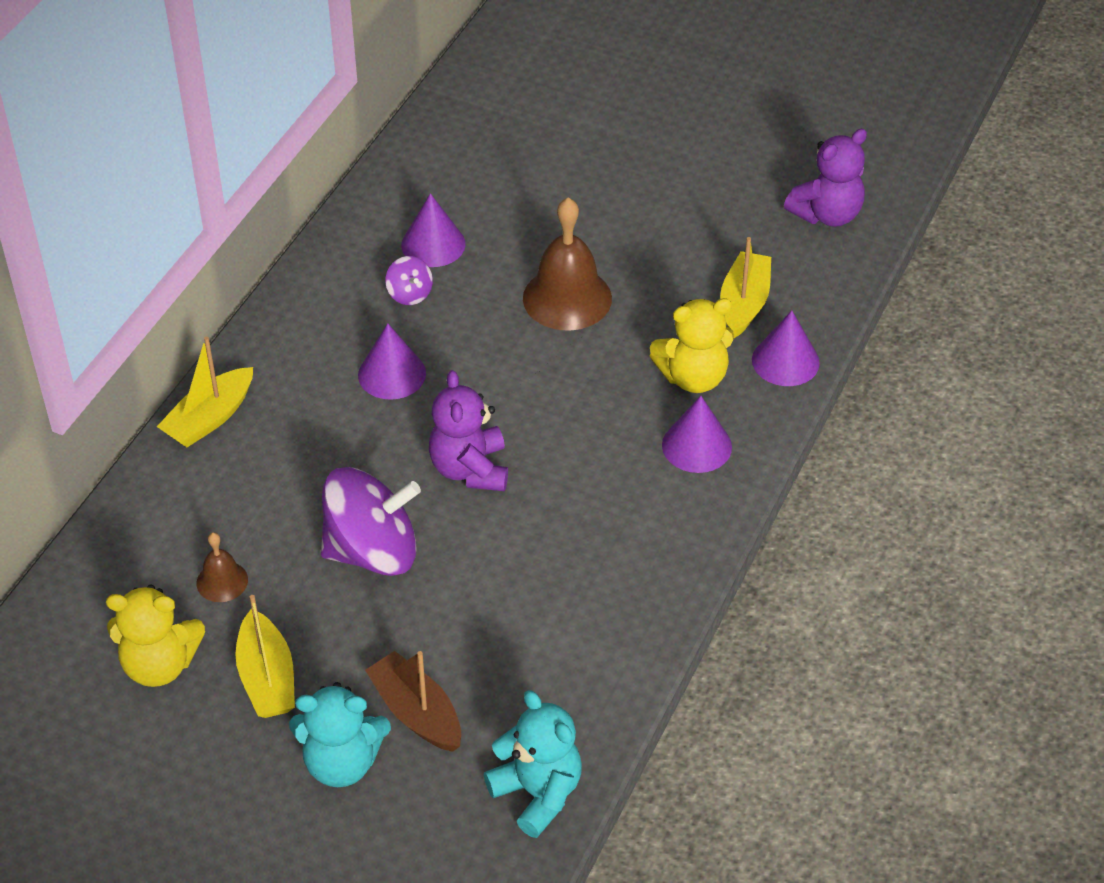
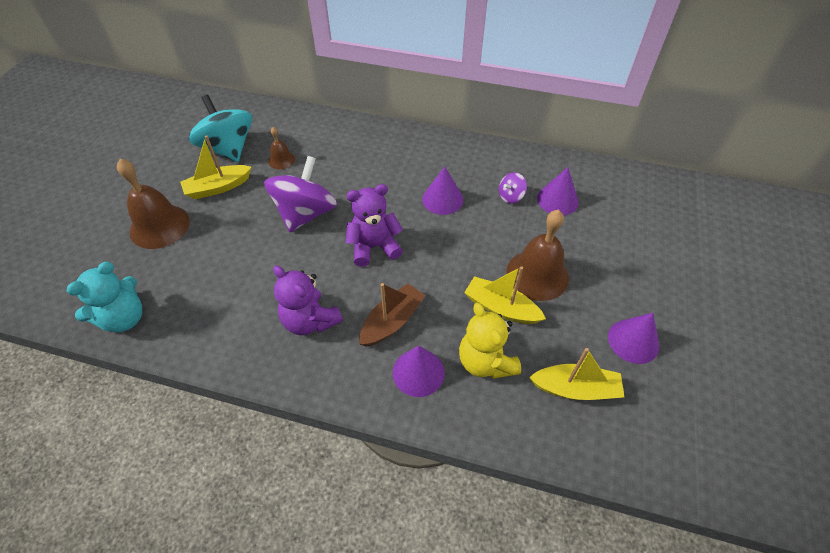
camera: 80 degrees right, 5 degrees up
(160, 664) = (228, 149): yellow teddy bear -> turquoise spinning top
(210, 418) = (391, 135): yellow boat -> yellow boat (501, 308)
(342, 762) = (159, 226): turquoise teddy bear -> brown bell
(372, 551) = (305, 214): purple spinning top -> purple spinning top turned 135 degrees counterclockwise
(417, 713) = (189, 252): brown boat -> brown boat (392, 321)
(785, 361) = (522, 427): purple cone -> purple cone (633, 341)
(827, 214) = (710, 445): purple teddy bear -> purple teddy bear (310, 320)

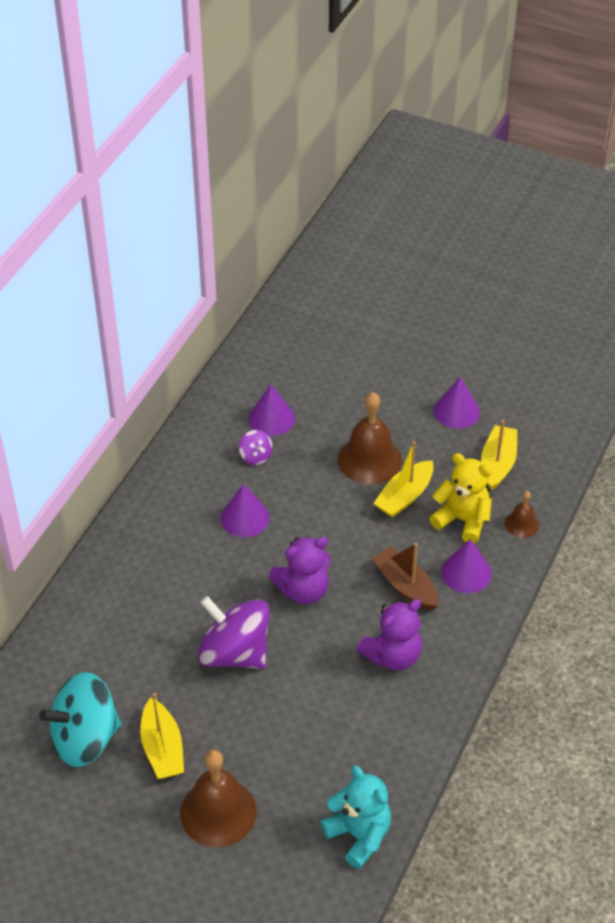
camera: 80 degrees left, 5 degrees down
(281, 160) = (127, 675): brown bell -> brown bell (521, 524)
(374, 247) = (303, 590): purple teddy bear -> purple teddy bear turned 105 degrees counterclockwise
(485, 362) = (462, 520): yellow teddy bear -> yellow teddy bear turned 135 degrees counterclockwise

